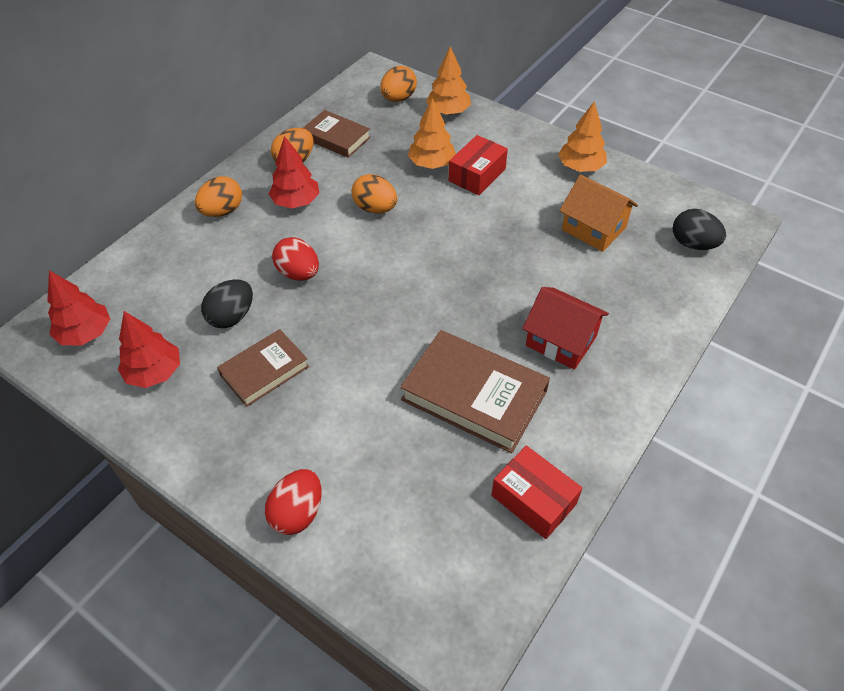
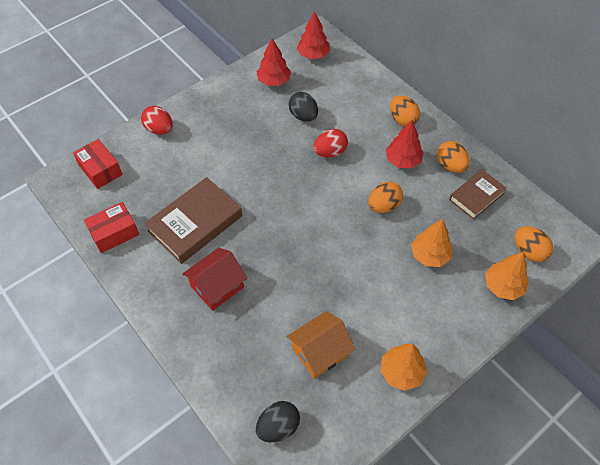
camera: 105 degrees right, 5 degrees up
(264, 371) = (256, 126): brown book -> none
(477, 175) = (408, 284): red box -> red box (100, 170)

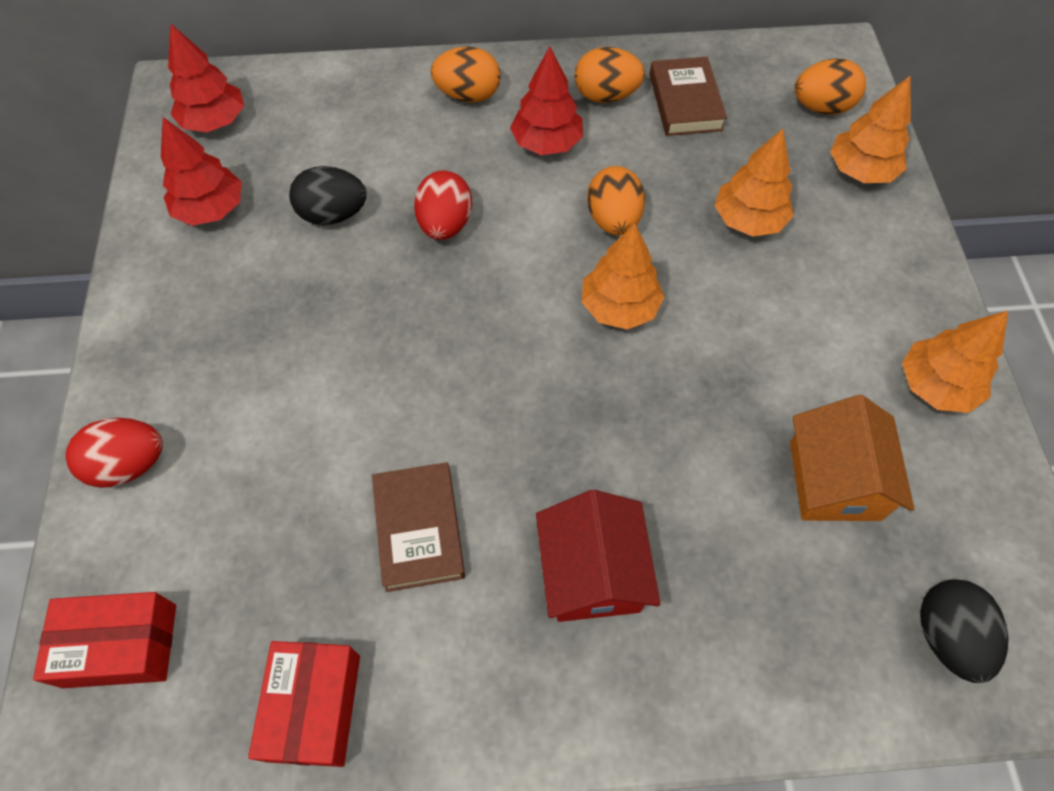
camera: 55 degrees left, 5 degrees up
(195, 223) = (419, 529): brown book -> brown book, size x0.62
(341, 232) = (619, 307): none -> orange tree

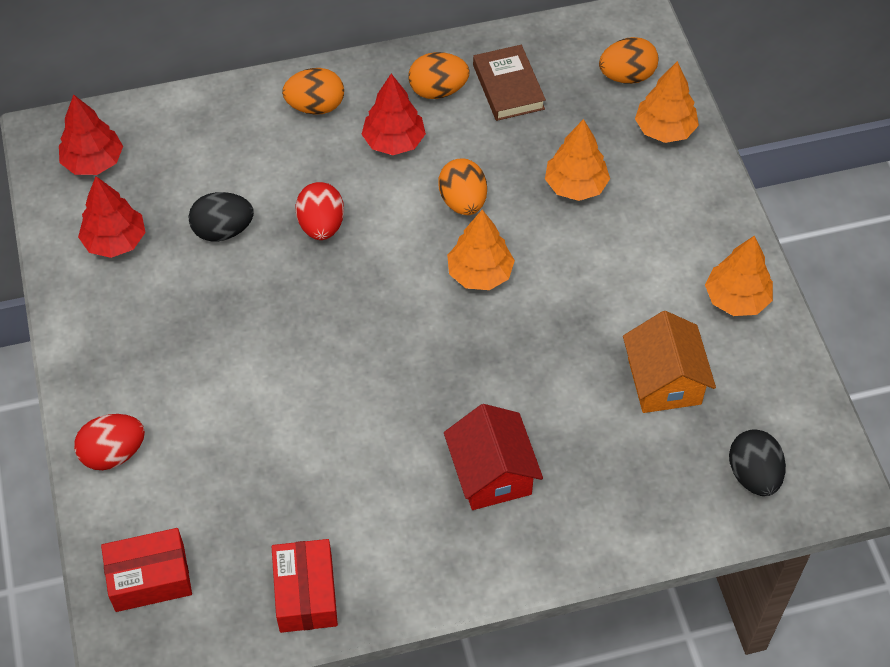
camera: 10 degrees left, 5 degrees down
(419, 529) = (354, 464): brown book -> none

